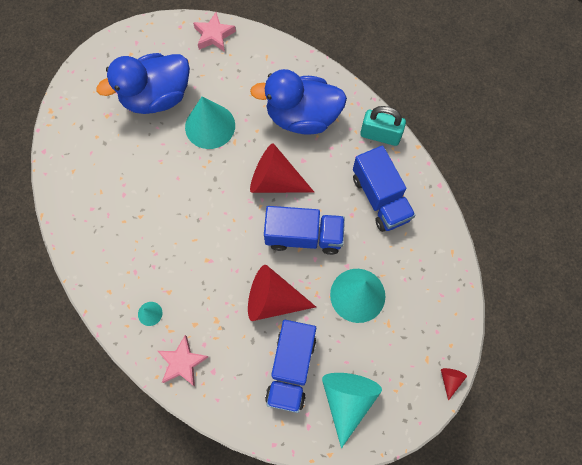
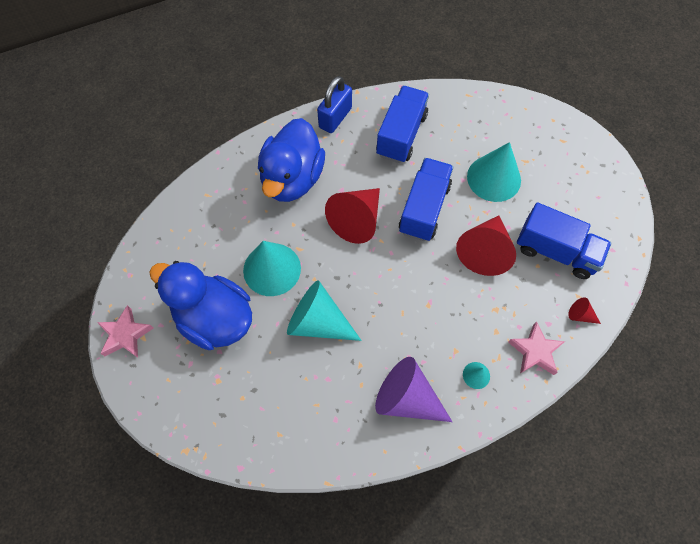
camera: 75 degrees left, 5 degrees down
(119, 260) = (407, 398): none -> purple cone
(157, 97) = (214, 318): blue duck -> blue duck turned 135 degrees clockwise
(214, 35) = (157, 241): pink star -> pink star (125, 335)
(347, 400) = (591, 212): turquoise cone -> turquoise cone (318, 322)
(380, 135) = (335, 118): turquoise padlock -> blue padlock
(380, 198) = (401, 135): blue truck -> blue truck turned 60 degrees counterclockwise
(450, 380) = (583, 129): red cone -> red cone (580, 315)

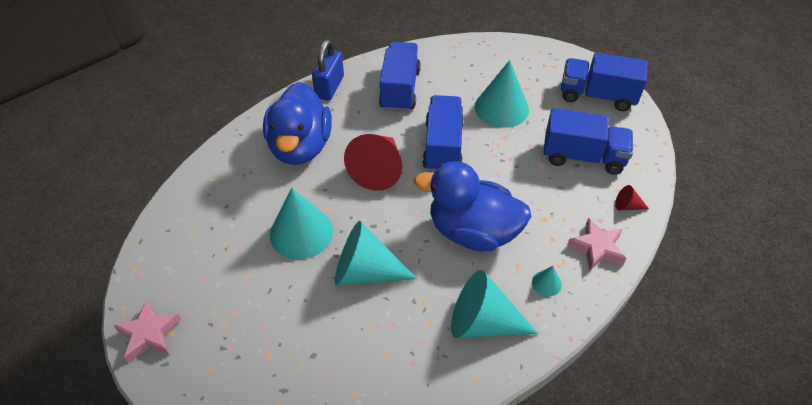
camera: 15 degrees left, 15 degrees down
(214, 318) = (250, 294): blue duck -> blue duck (472, 231)
(407, 398) = (483, 322): purple cone -> turquoise cone
(484, 251) = (515, 170): red cone -> none
(594, 185) = (597, 96): none -> blue truck

